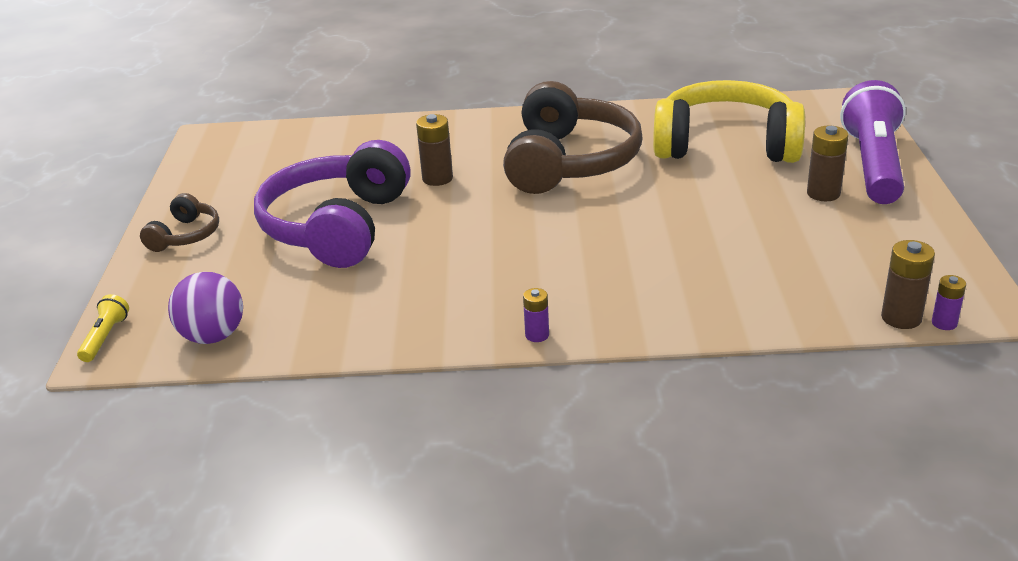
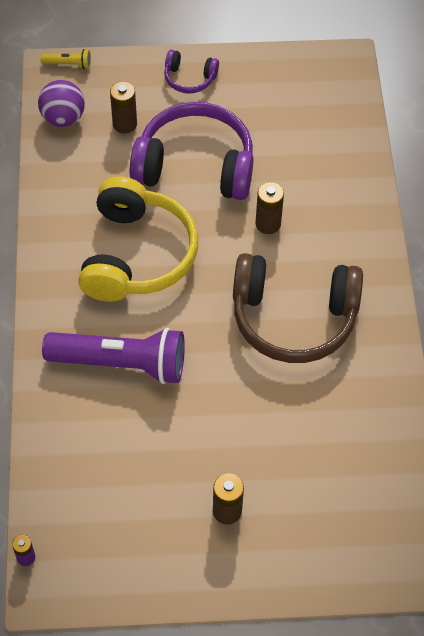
camera: 85 degrees right, 25 degrees up
(185, 235) = (189, 78): brown headphones -> purple headphones
(537, 335) = (43, 295): purple battery -> none
(726, 145) = (323, 445): yellow headphones -> yellow headphones (136, 255)
(873, 165) = (279, 564): purple flashlight -> purple flashlight (121, 363)
(901, 318) = (36, 529): brown battery -> brown battery (124, 124)

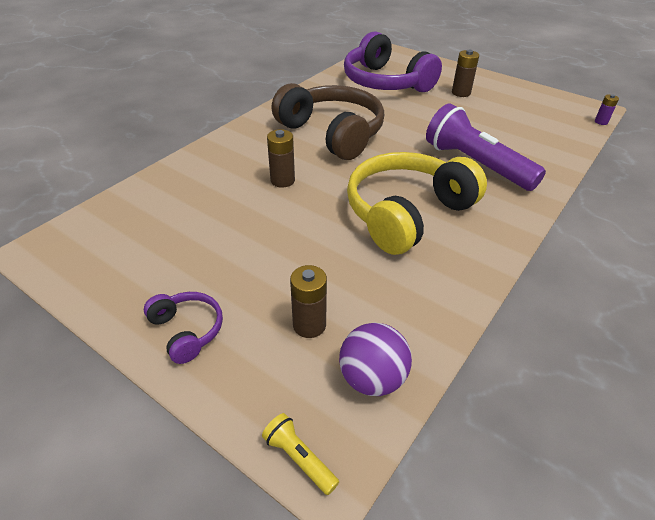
camera: 140 degrees left, 15 degrees down
(195, 166) = (287, 246): purple headphones -> purple headphones (385, 82)

